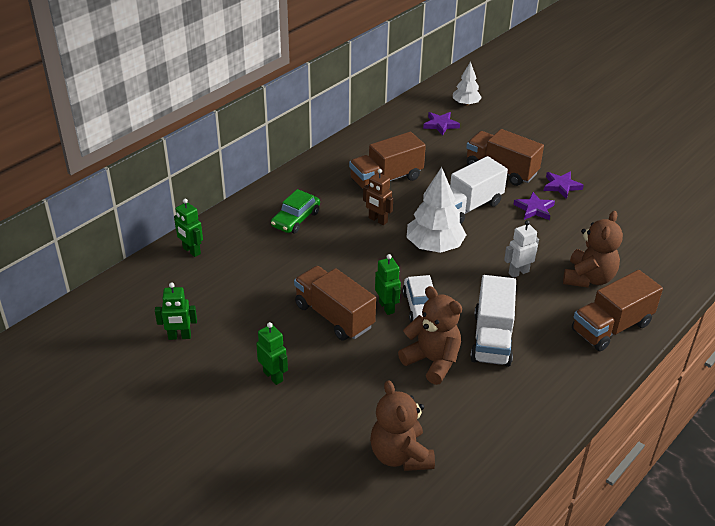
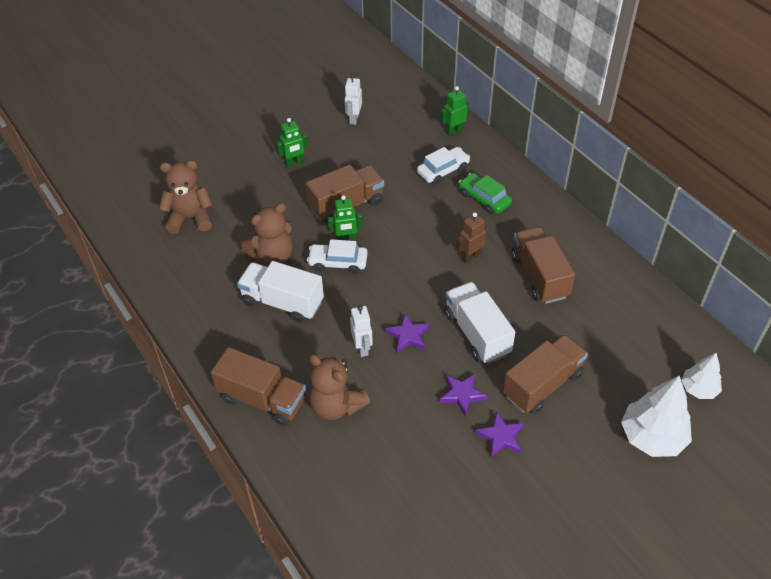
camera: 105 degrees right, 10 degrees up
(179, 336) = (354, 119): green robot -> white robot
(259, 251) = (443, 170): none -> white car
(434, 246) = (419, 291): white tree -> white tree (652, 437)
(440, 125) = (647, 349): purple star -> purple star (408, 335)
(611, 327) = (262, 399): brown truck -> brown truck turned 135 degrees clockwise

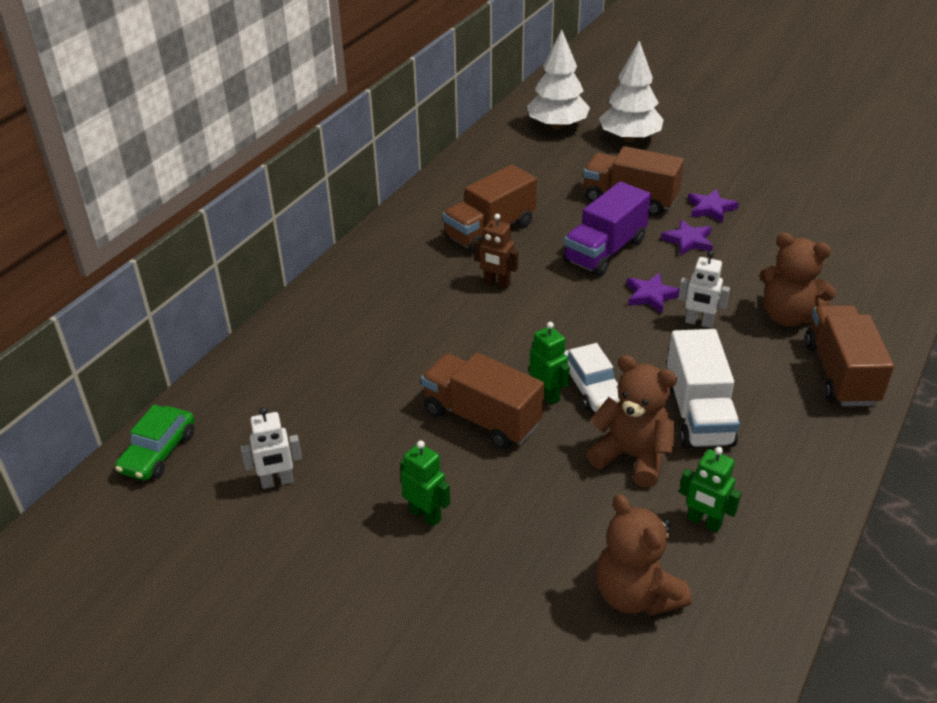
camera: 115 degrees left, 10 degrees down
(336, 405) = (787, 316): brown teddy bear -> brown teddy bear turned 105 degrees clockwise
(362, 348) = (699, 322): white robot -> white robot turned 120 degrees counterclockwise
(443, 170) = (353, 348): white car -> none
(454, 131) = (260, 361): green robot -> green robot (704, 522)
(477, 333) = (605, 251): white truck -> purple truck
(484, 199) = (389, 298): green car -> green car (158, 452)
(698, 389) = (557, 126): white tree -> white tree, size x1.68

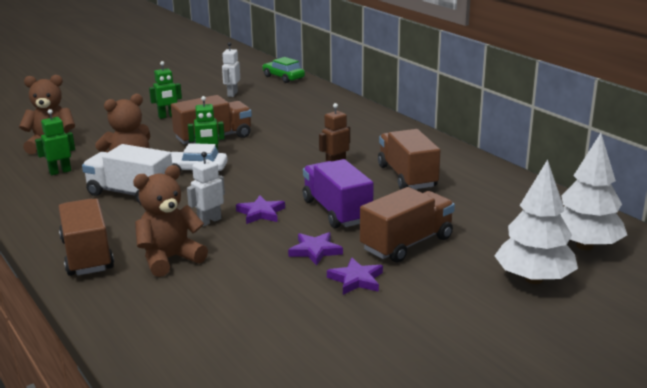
camera: 115 degrees right, 15 degrees down
(840, 373) = (87, 255): brown truck -> brown truck turned 135 degrees counterclockwise

